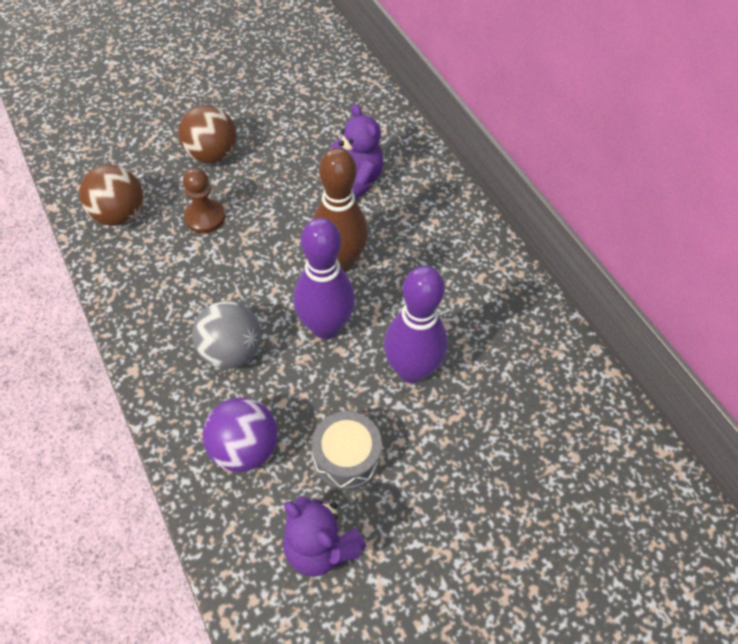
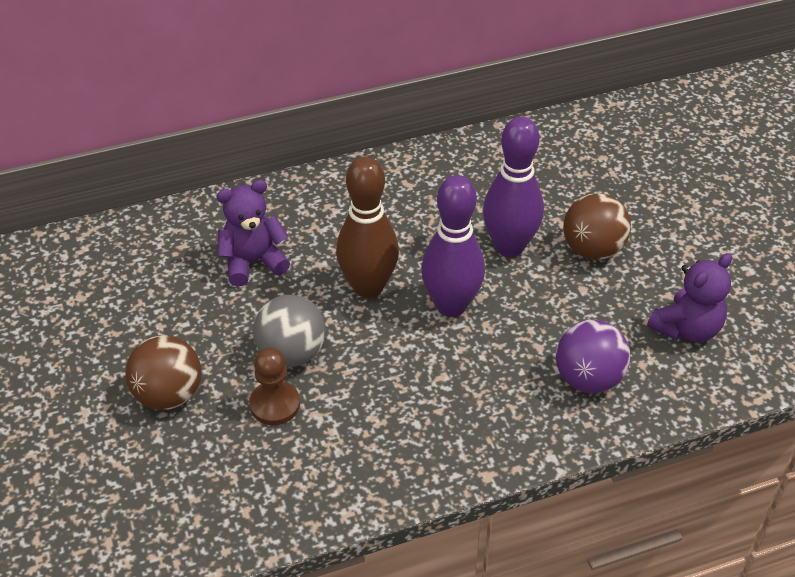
camera: 80 degrees left, 10 degrees down
(119, 215) = (248, 495): brown ball -> brown ball (592, 249)
(231, 351) = (473, 385): grey ball -> grey ball (291, 353)
(346, 457) = (600, 302): grey drum -> none

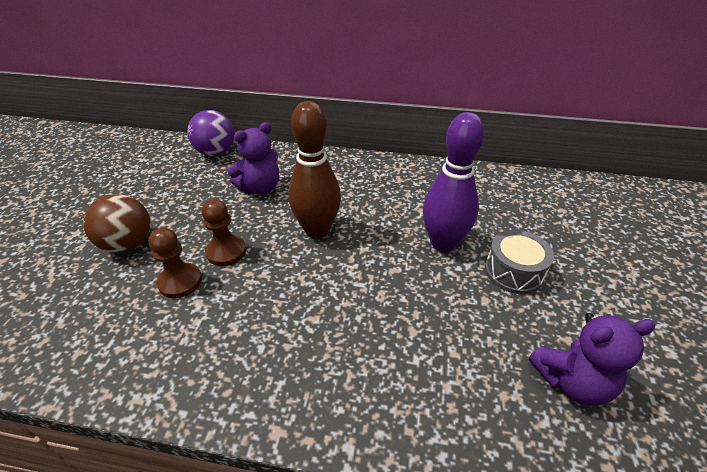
camera: 30 degrees right, 5 degrees down
(253, 262) = (260, 188): purple teddy bear -> purple teddy bear turned 135 degrees clockwise
(291, 353) = (226, 252): grey ball -> brown pawn
(451, 305) = (365, 267): purple bowling pin -> none
(588, 379) = (439, 383): purple ball -> purple ball (216, 152)
(592, 249) = (513, 272): brown ball -> grey drum

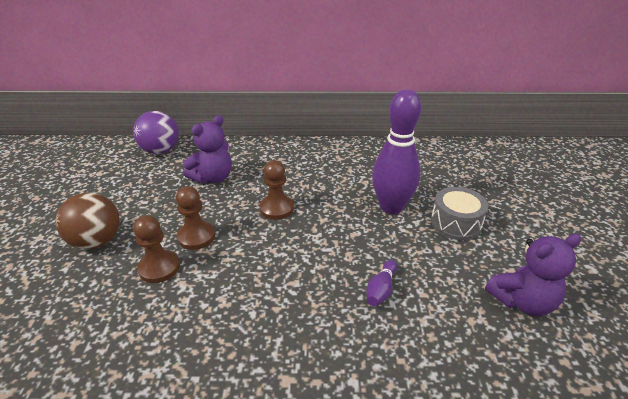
camera: 10 degrees left, 5 degrees down
(317, 230) = (276, 208): brown bowling pin -> brown pawn
(407, 341) = (381, 290): none -> purple bowling pin

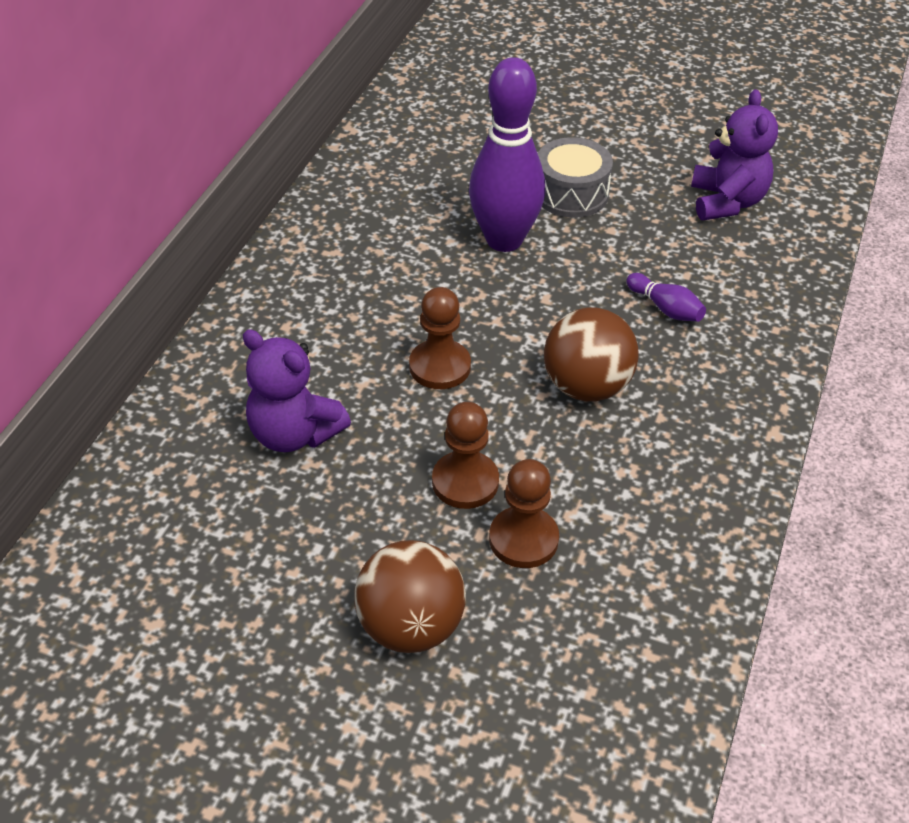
camera: 70 degrees left, 10 degrees up
(160, 151) = (128, 506): purple ball -> none
(213, 178) = (294, 433): purple teddy bear -> purple teddy bear turned 150 degrees clockwise
(288, 267) = (586, 387): none -> brown ball

